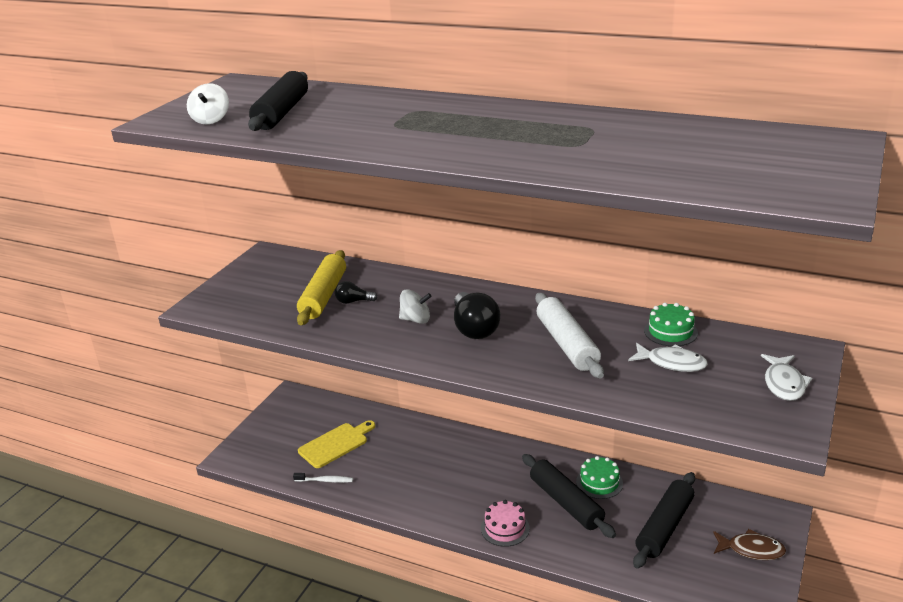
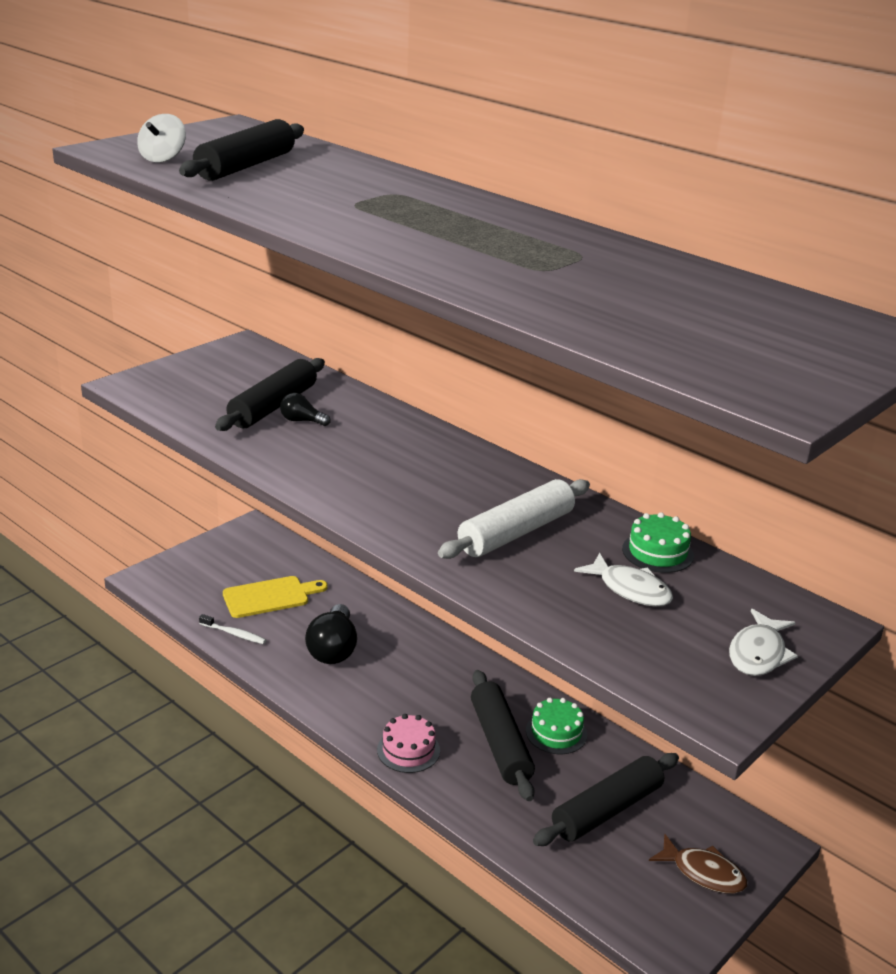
camera: 15 degrees right, 0 degrees up
(324, 296) = (273, 406): yellow rolling pin -> black rolling pin
(415, 320) = (357, 459): white spinning top -> none
(474, 328) = (418, 486): black light bulb -> black light bulb (333, 649)
(567, 344) = (516, 533): white rolling pin -> white rolling pin turned 45 degrees clockwise

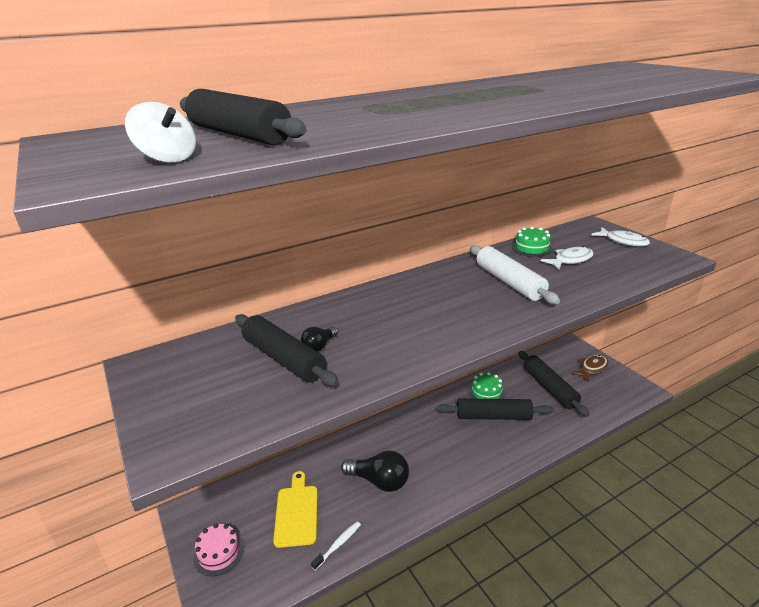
camera: 70 degrees left, 0 degrees up
(408, 750) = (495, 459): pink cake -> pink cake (219, 553)

